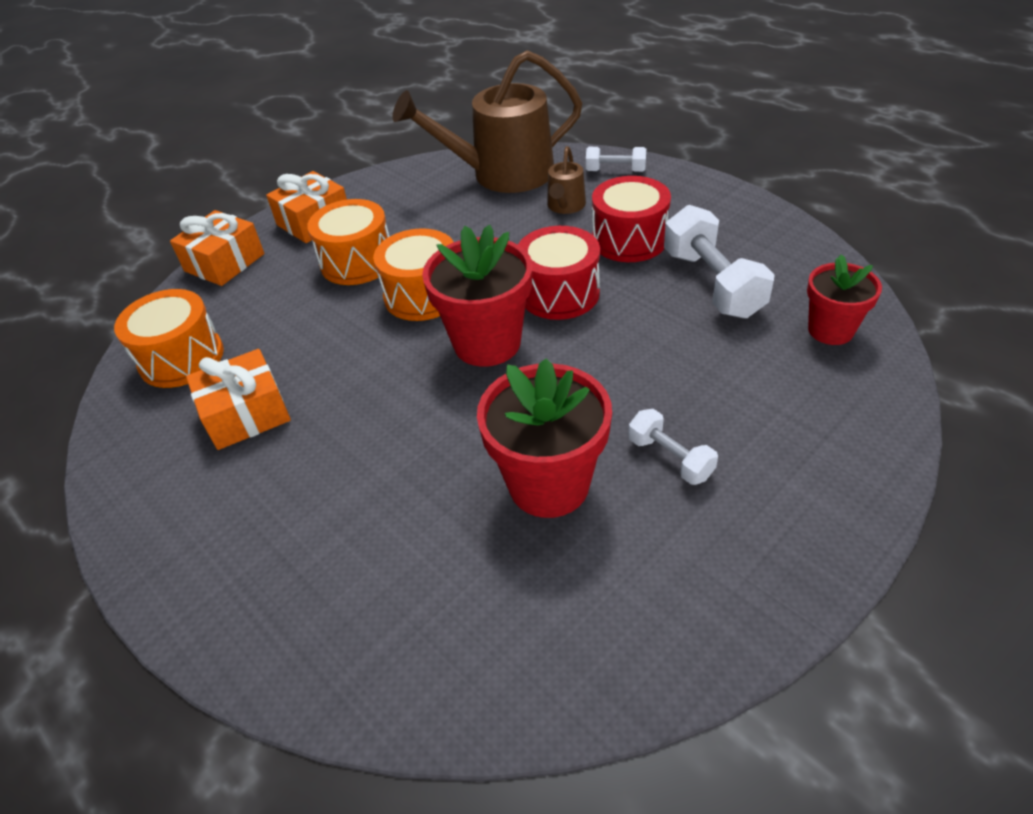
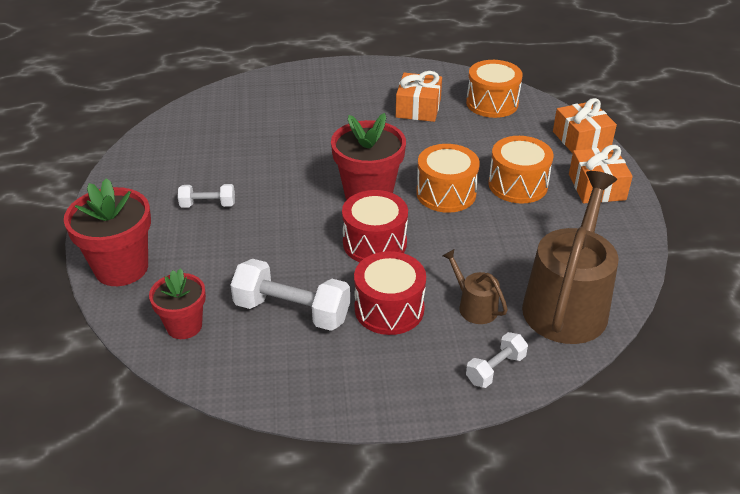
camera: 125 degrees right, 5 degrees down
(549, 484) = (250, 165): red flower pot -> red flower pot (121, 268)

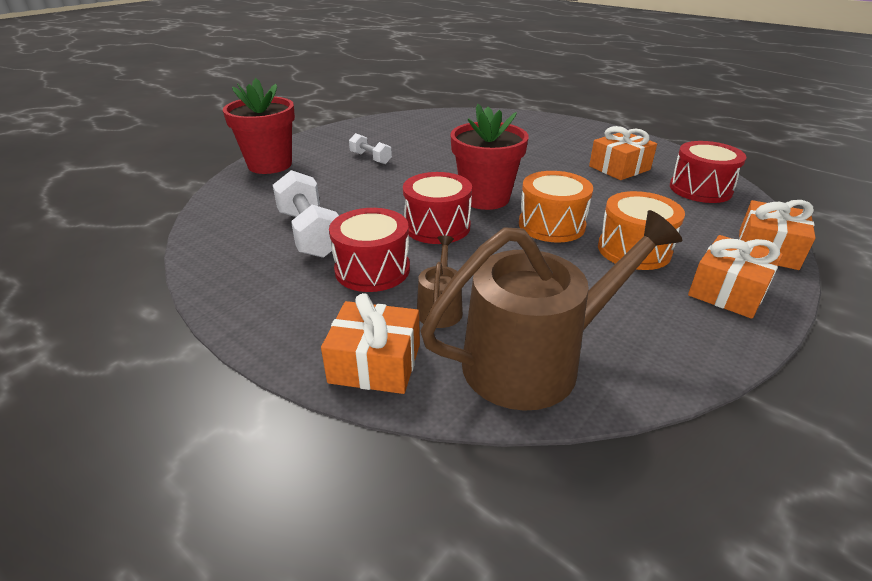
camera: 45 degrees right, 5 degrees down
(184, 326) = (242, 206): red flower pot -> none
(492, 103) = (700, 189): orange drum -> red drum
(495, 369) = (375, 363): white dumbbell -> orange gift

